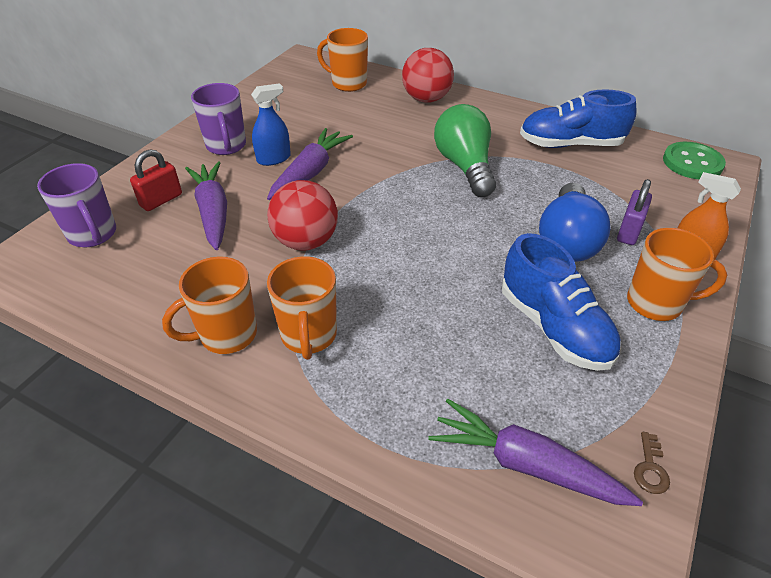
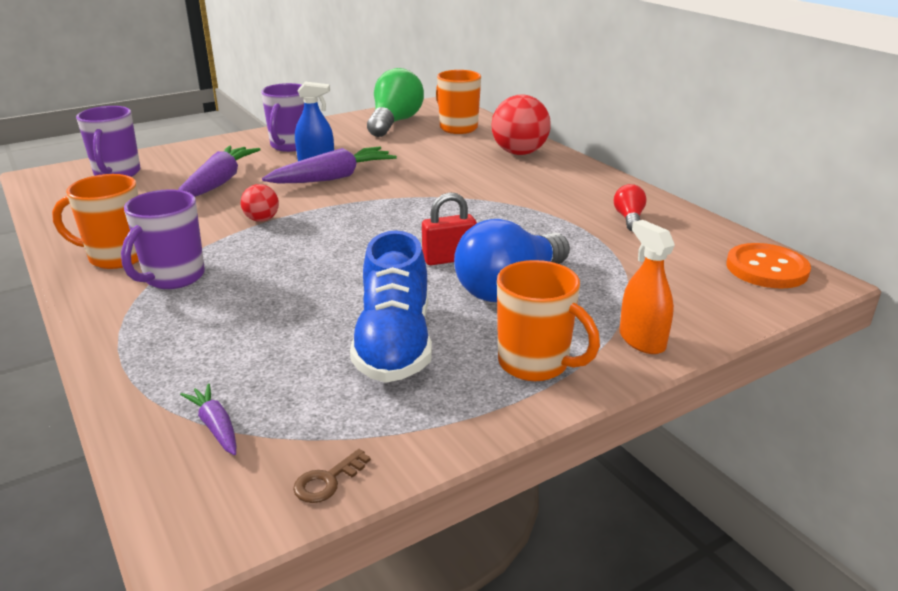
camera: 30 degrees right, 15 degrees down
(161, 200) = (192, 166): red padlock -> red padlock (449, 259)
(306, 241) = (262, 219): red ball -> red ball, size x0.52
(309, 336) = (173, 278): orange mug -> purple mug
(465, 166) = (484, 207): green light bulb -> green light bulb (394, 122)
(526, 465) = (215, 426): purple carrot -> purple carrot, size x0.50
(570, 144) = (629, 218): blue shoe -> red light bulb
(628, 231) = (592, 301): purple padlock -> none
(692, 163) = (766, 269): green button -> orange button

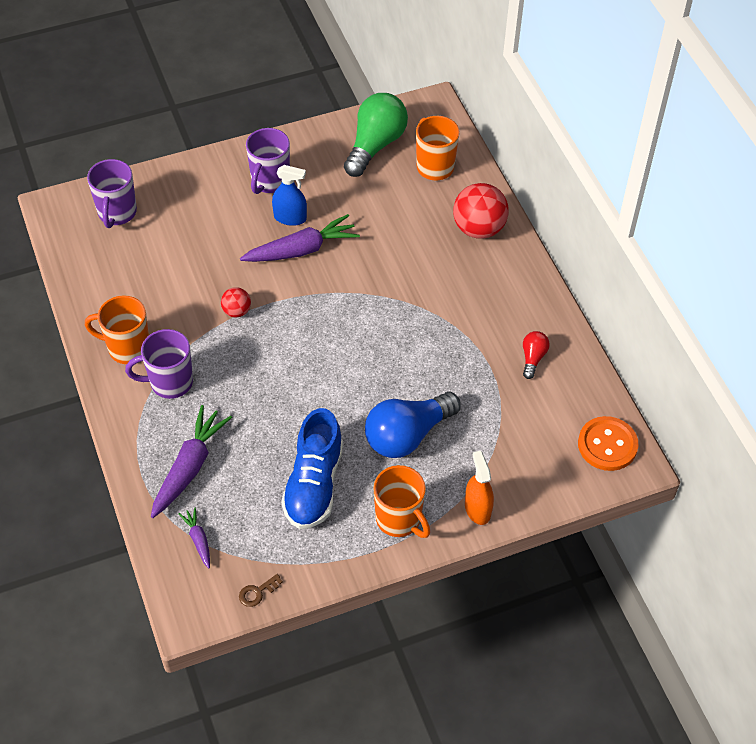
camera: 10 degrees right, 25 degrees up
(173, 278) = (170, 382): purple mug -> purple mug turned 45 degrees clockwise
(218, 183) = (203, 243): purple carrot -> purple carrot (189, 467)
(449, 259) = (372, 391): red padlock -> none

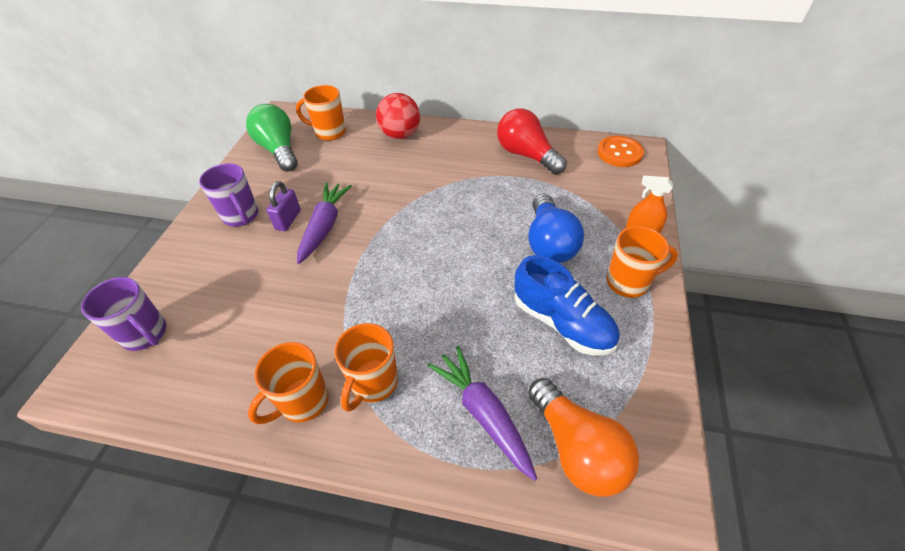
camera: 55 degrees left, 5 degrees down
(170, 382) = (373, 383): purple mug -> orange mug
(198, 540) = (576, 448): purple carrot -> orange light bulb
(237, 311) = (342, 294): red ball -> none
(257, 592) = (663, 423): brown key -> none
(290, 218) = (288, 220): blue spray bottle -> purple padlock
(533, 358) = (526, 155): red light bulb -> red light bulb, size x2.09

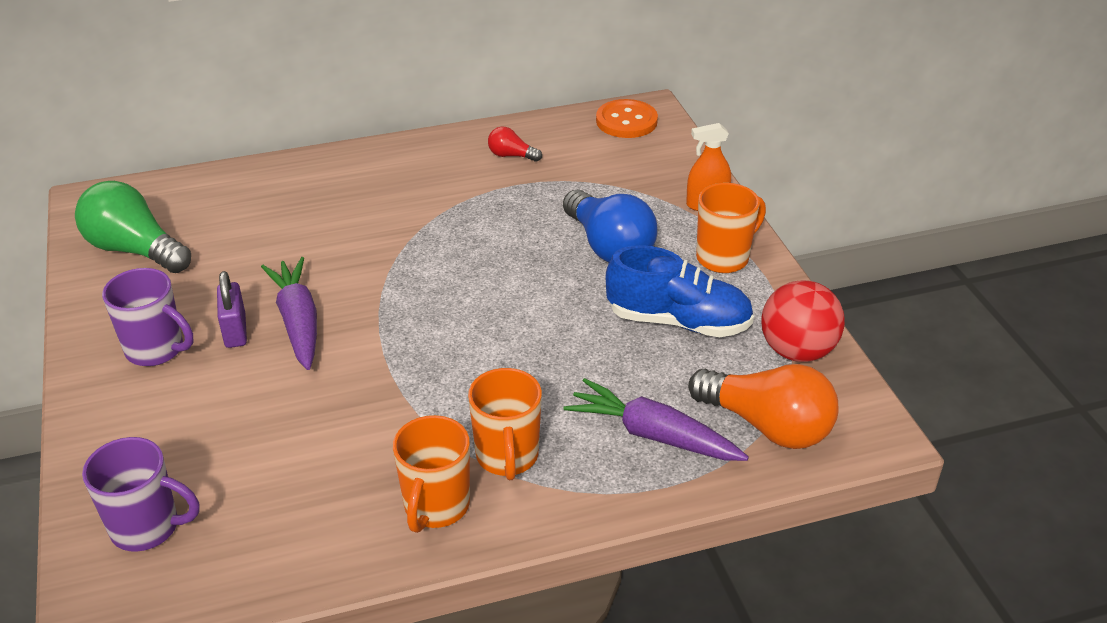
camera: 30 degrees left, 10 degrees down
(329, 132) = (197, 204): orange mug -> none
(400, 135) = (313, 178): red ball -> red ball (797, 351)
(526, 155) = (511, 155): red light bulb -> red light bulb, size x0.48

